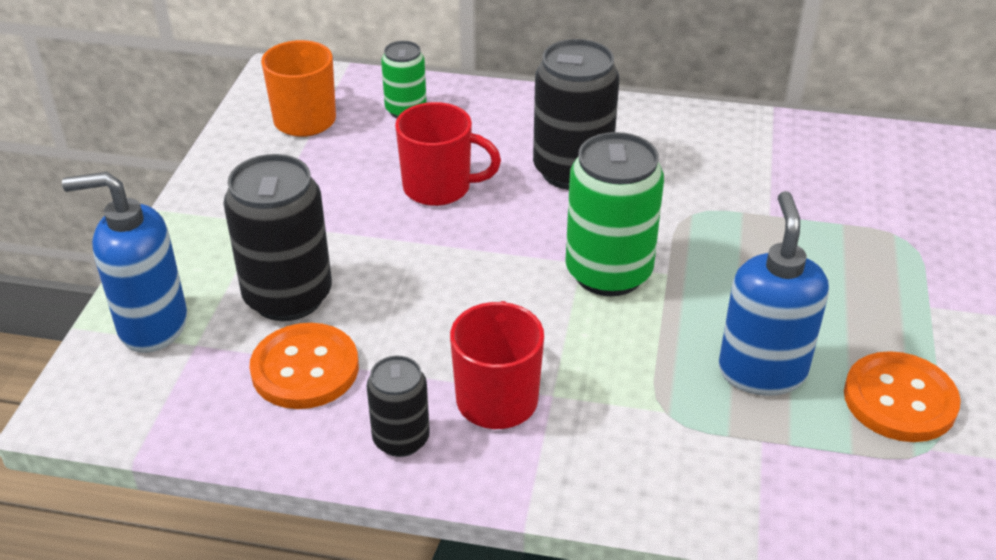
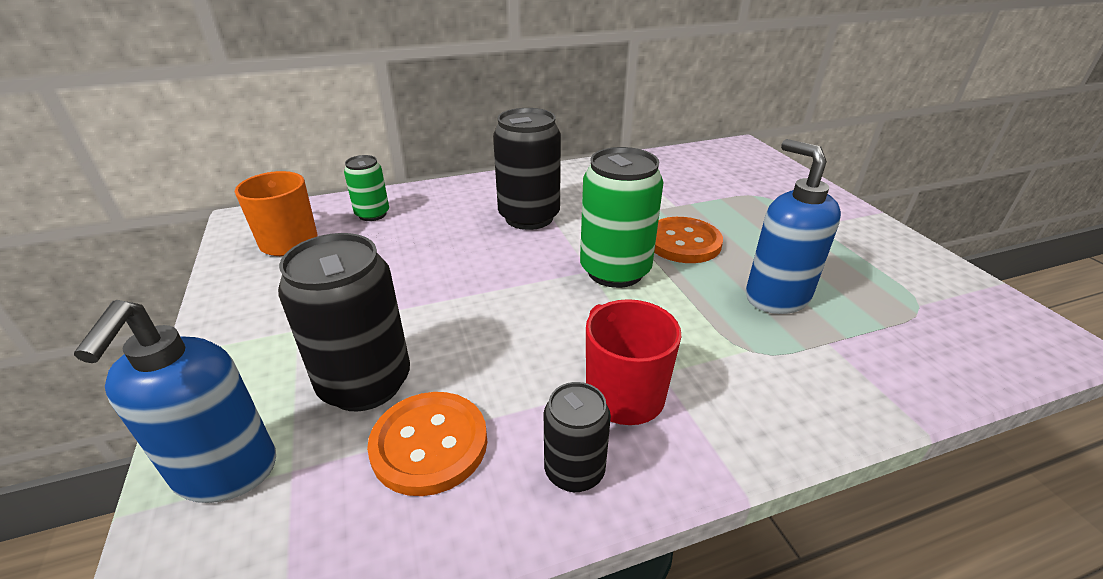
camera: 30 degrees left, 5 degrees down
(152, 326) = (226, 471): blue soap dispenser -> blue soap dispenser turned 60 degrees counterclockwise
(439, 188) = (440, 256): red mug -> none
(899, 400) = (868, 282): orange button -> orange button (683, 242)

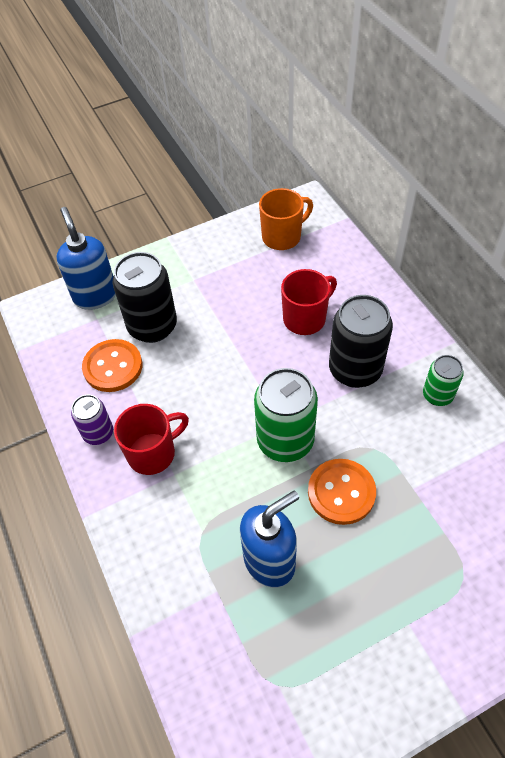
camera: 85 degrees right, 20 degrees up
(226, 471) = (95, 296): blue soap dispenser -> blue soap dispenser turned 75 degrees clockwise
(372, 214) = (331, 267): green can -> green can (437, 395)
(440, 239) = (305, 318): none -> red mug
(574, 471) = (98, 433): black can -> purple can

